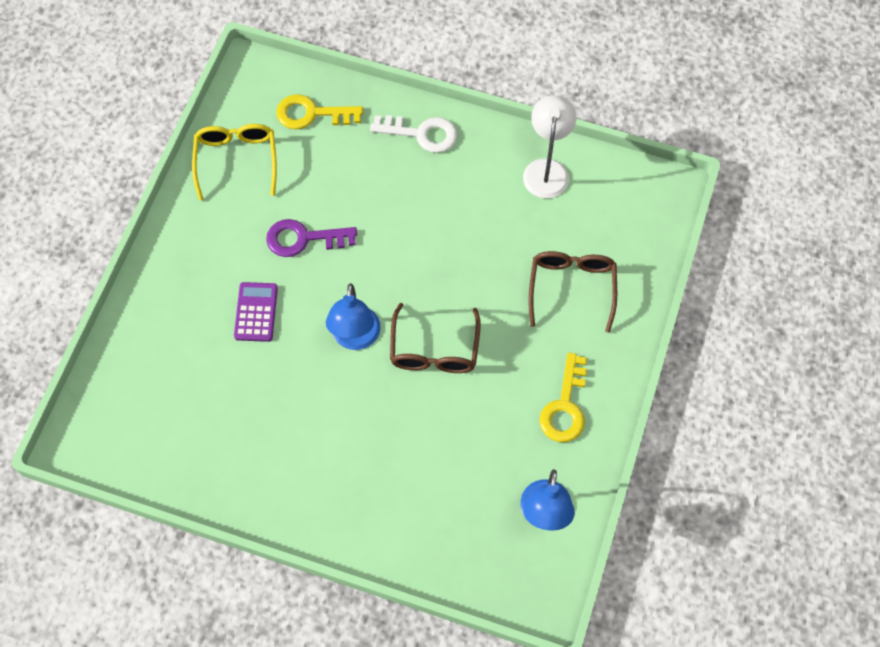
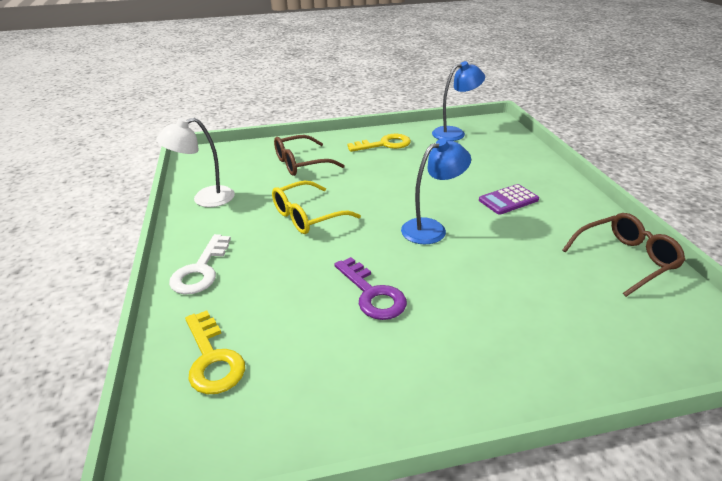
camera: 120 degrees left, 30 degrees down
(236, 160) = (319, 396): yellow glasses -> yellow glasses (307, 216)
(256, 312) = (472, 289): purple calculator -> purple calculator (508, 200)
(421, 134) = (201, 270): white key -> white key turned 150 degrees counterclockwise
(434, 350) = (400, 194): brown glasses -> brown glasses (625, 259)

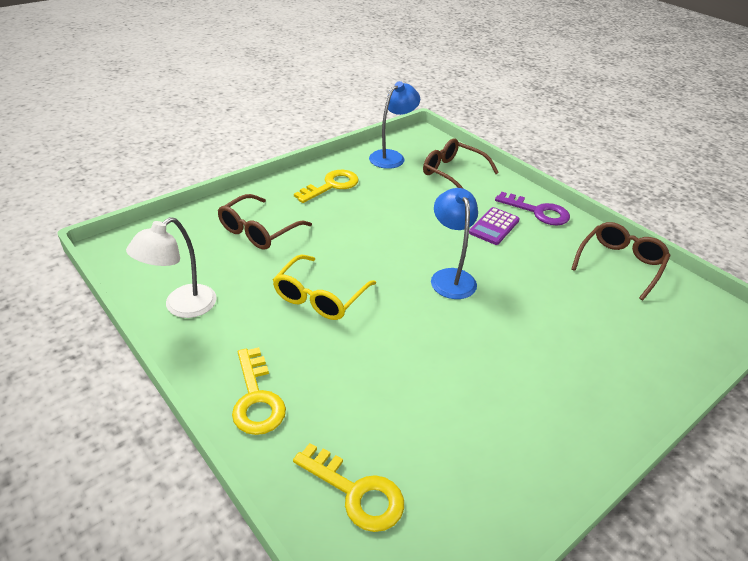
camera: 30 degrees left, 5 degrees up
(201, 270) = (256, 398): white key -> yellow key
(372, 294) = (450, 366): purple key -> purple key (538, 212)
(431, 228) = (450, 277): blue lamp -> blue lamp turned 45 degrees counterclockwise
(502, 153) = (453, 173): none -> brown glasses

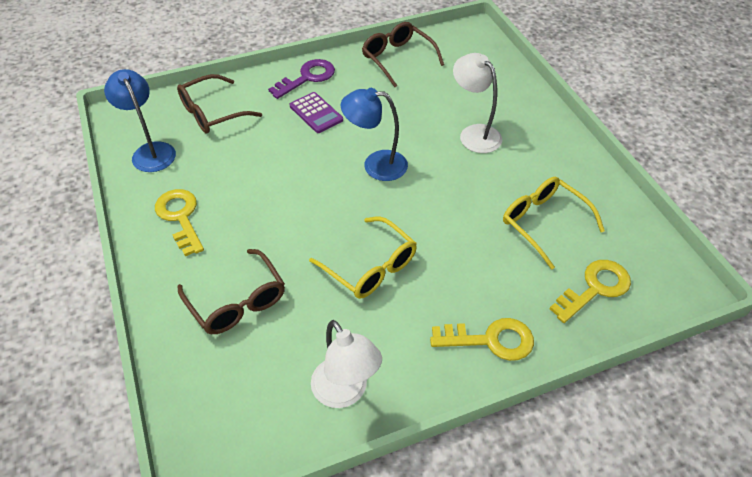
camera: 70 degrees left, 10 degrees up
(439, 428) = (544, 223): none -> yellow glasses
(547, 344) = (474, 133): none -> white lamp

